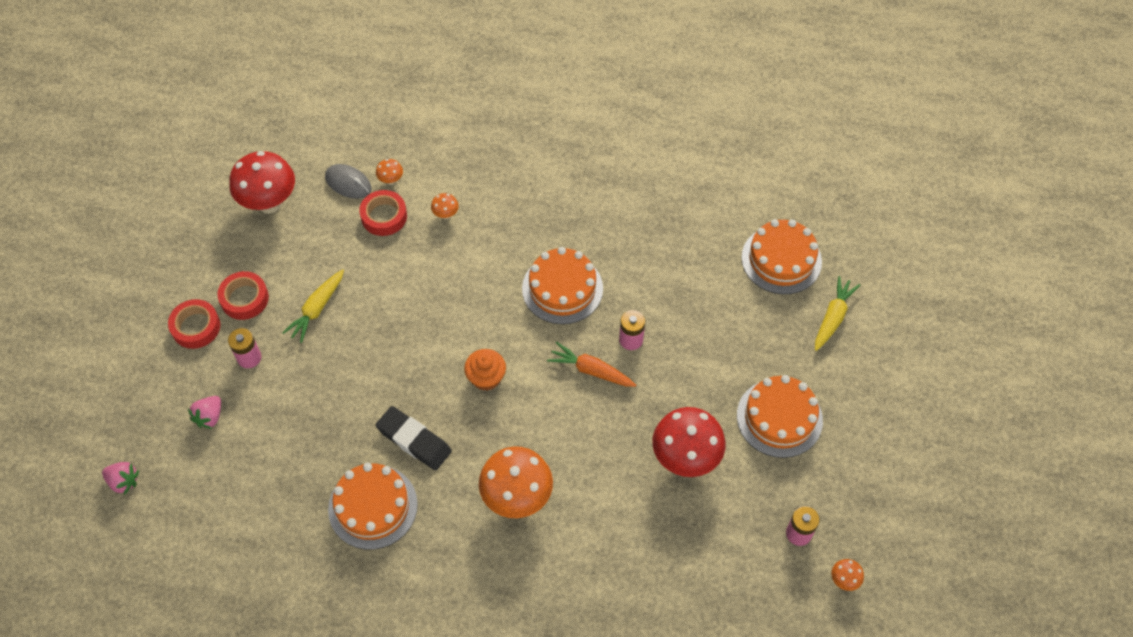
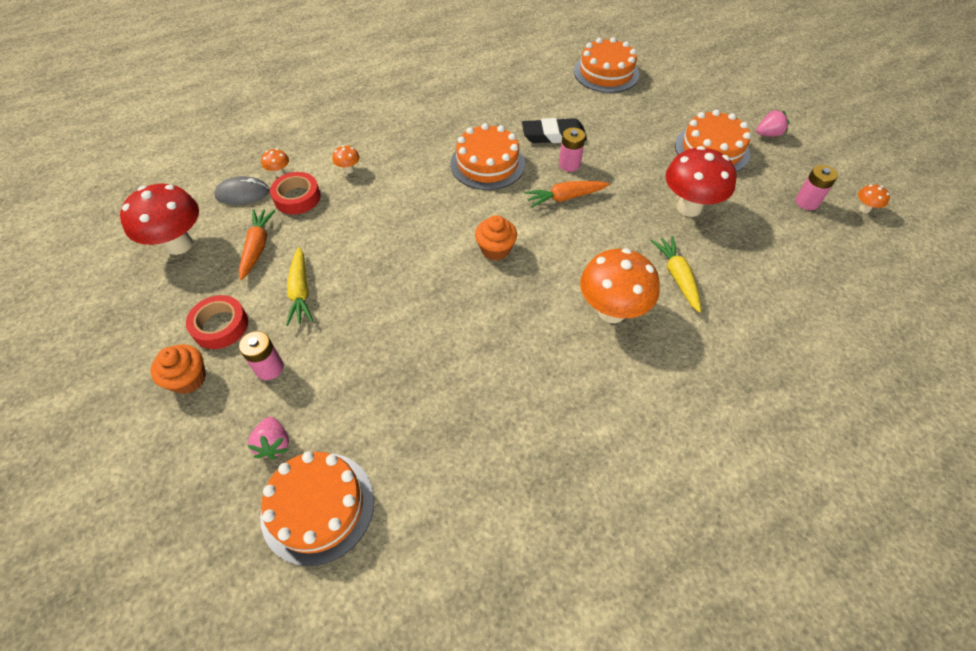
camera: 40 degrees left, 5 degrees down
(124, 481) = (227, 575): pink strawberry -> pink strawberry (768, 134)
(196, 327) = (188, 379): red tape -> orange cupcake
(319, 245) = (257, 247): none -> orange carrot
(373, 506) = (507, 403): orange cake -> orange cake (318, 507)
(414, 440) = (487, 329): black eraser -> black eraser (553, 135)
(833, 317) = (671, 83): yellow carrot -> yellow carrot (677, 277)

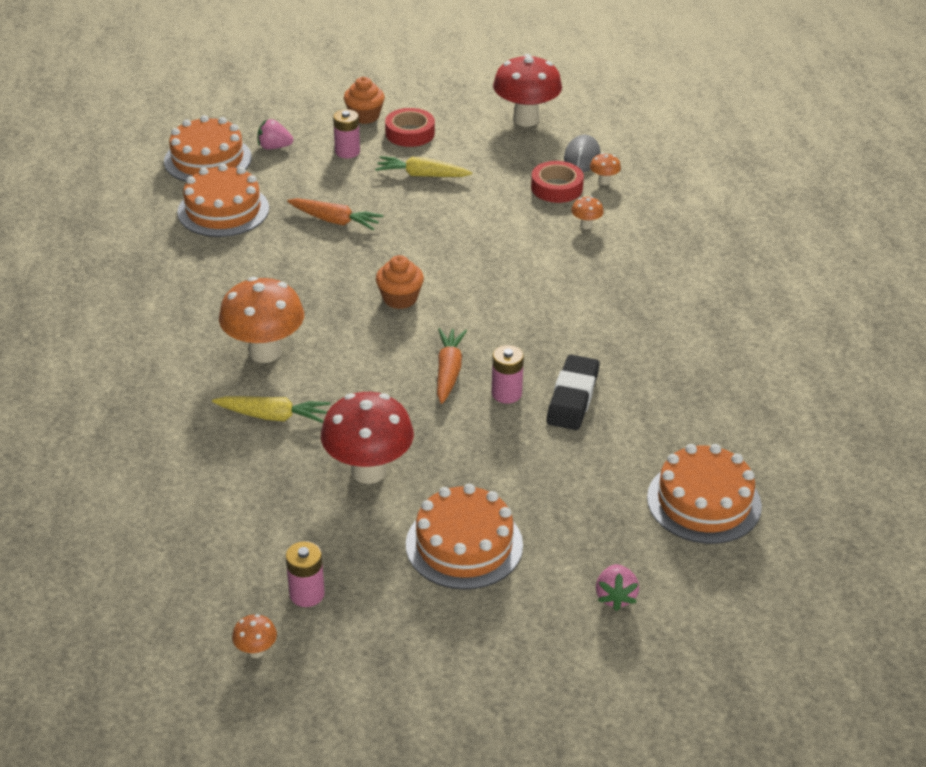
camera: 110 degrees right, 15 degrees down
(257, 247) = (496, 159): orange carrot -> orange carrot (335, 221)
(487, 163) = (544, 327): orange cake -> orange cake (223, 210)
(768, 134) = (464, 628): pink strawberry -> pink strawberry (615, 597)

